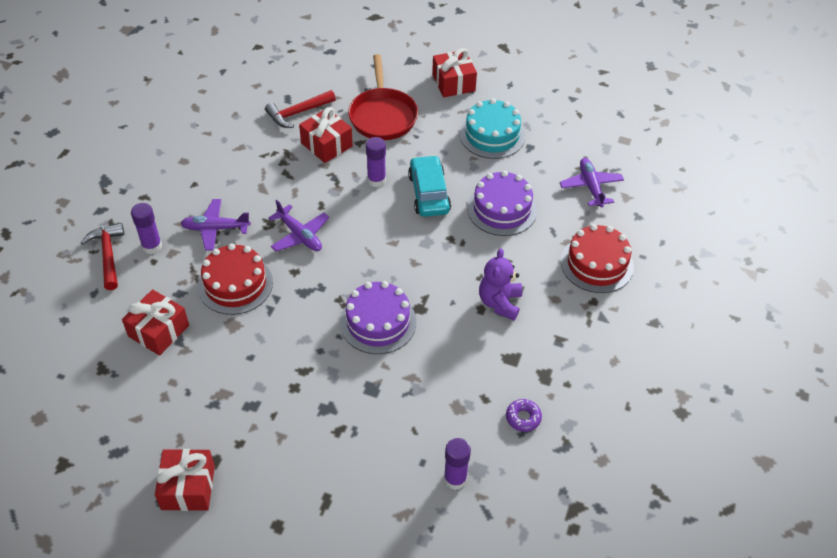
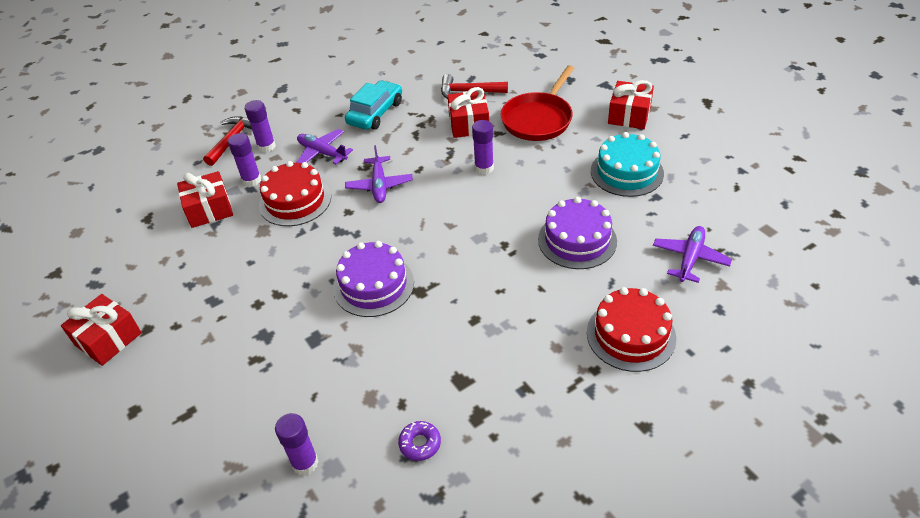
camera: 40 degrees right, 5 degrees down
(172, 285) = (251, 180): none -> purple glue stick
(429, 193) = (520, 198): turquoise car -> turquoise car (375, 113)
(500, 303) = (497, 323): purple teddy bear -> none

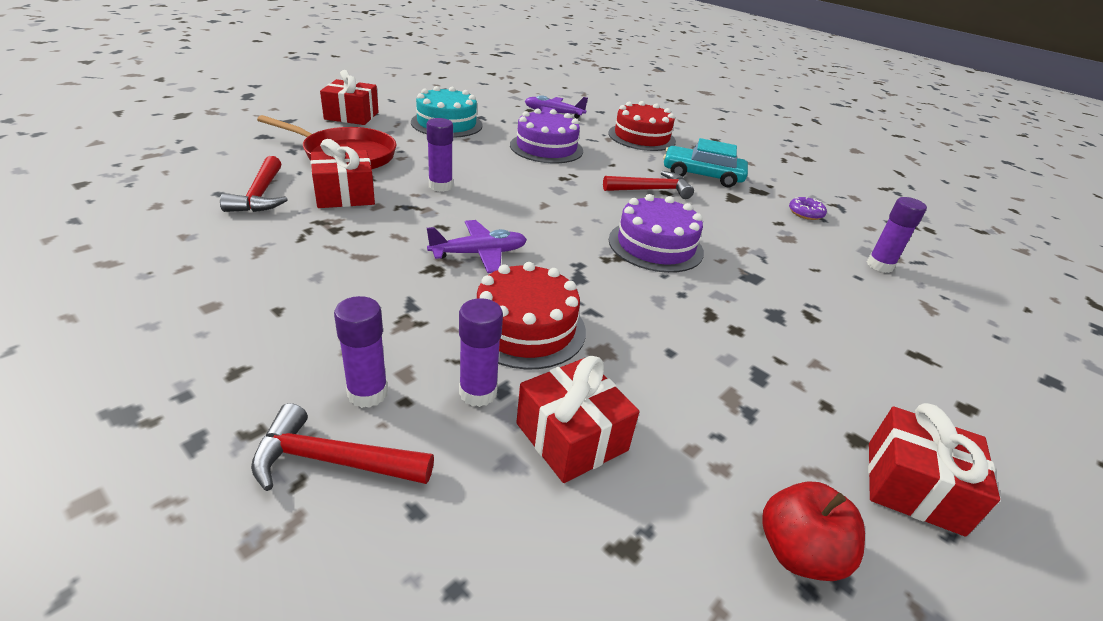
camera: 110 degrees left, 10 degrees down
(110, 273) = (798, 553): none -> red apple
(322, 153) = (397, 315): purple plane -> none
(375, 113) = (288, 270): turquoise car -> turquoise car (702, 175)
(479, 308) = (651, 190): none -> red hammer

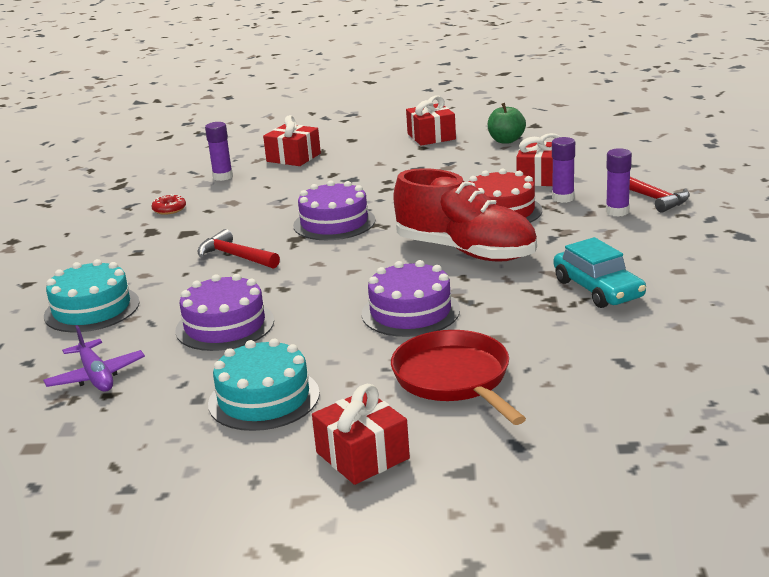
camera: 125 degrees left, 10 degrees down
(260, 195) = (588, 349): red hammer -> none
(344, 195) = (509, 328): red gift -> red gift (293, 157)
(440, 186) = (410, 312): purple glue stick -> purple cake
(479, 254) = (466, 251): purple plane -> red shoe
(641, 137) = (92, 309): red cake -> turquoise cake
(702, 175) = (157, 255): turquoise car -> turquoise car (598, 289)
(798, 553) = (506, 140): red apple -> green apple
(805, 213) = (169, 209): purple donut -> red donut

